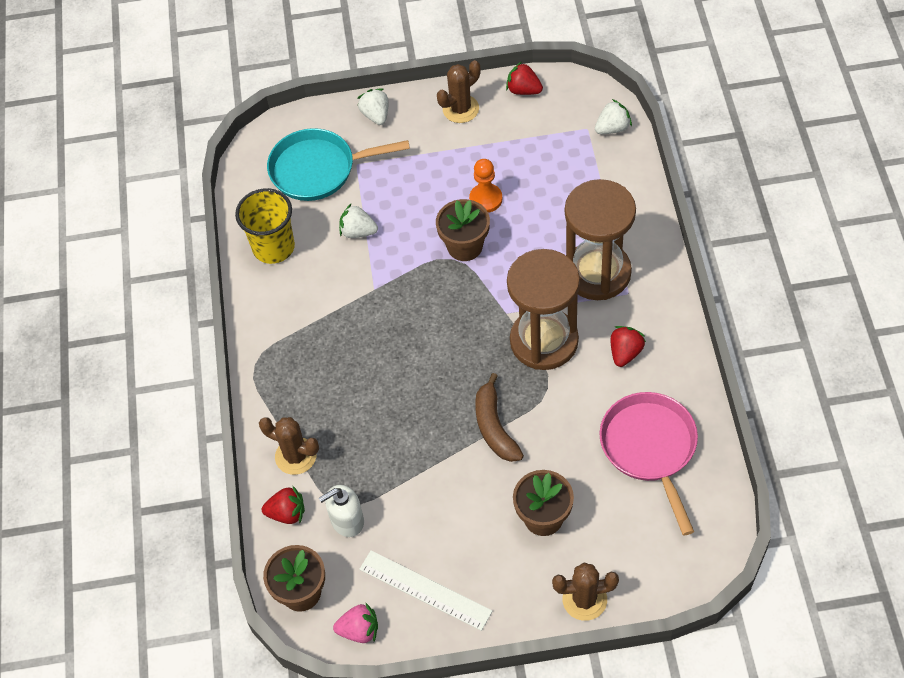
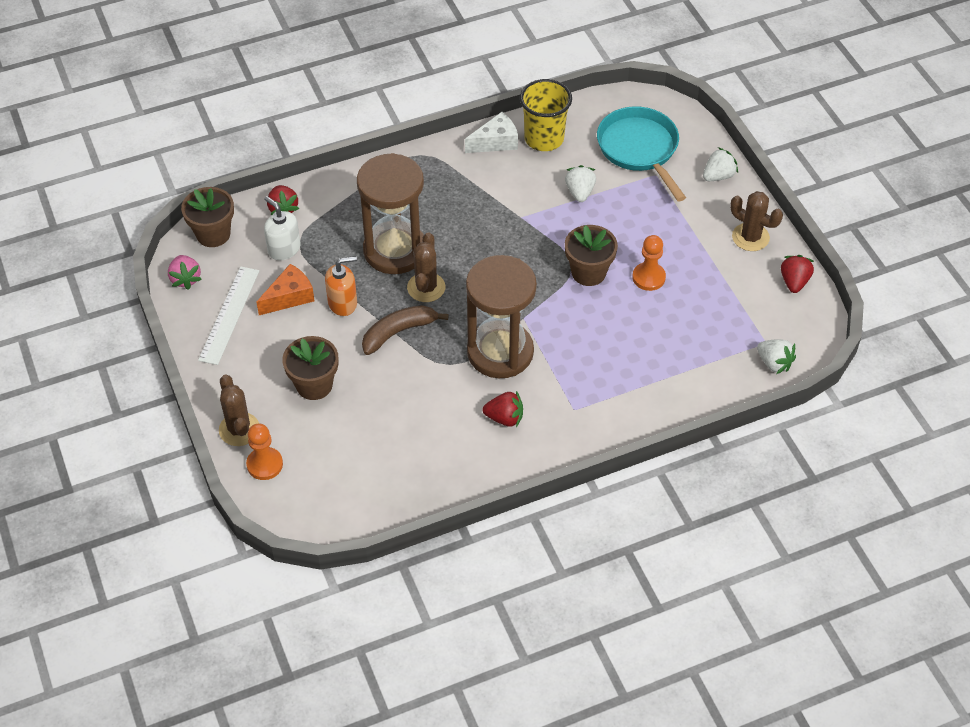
camera: 70 degrees right, 5 degrees down
(262, 291) = (495, 142): none -> white cheese
(295, 456) = (338, 202): brown cactus -> brown cactus (426, 287)
(417, 525) = (289, 297): none -> orange cheese
(441, 473) = (343, 303): none -> orange soap dispenser
(597, 273) = (590, 380): brown hourglass -> brown hourglass (395, 250)
(635, 580) = (264, 464): none -> orange pawn
(650, 449) = (403, 455): pink pan -> none

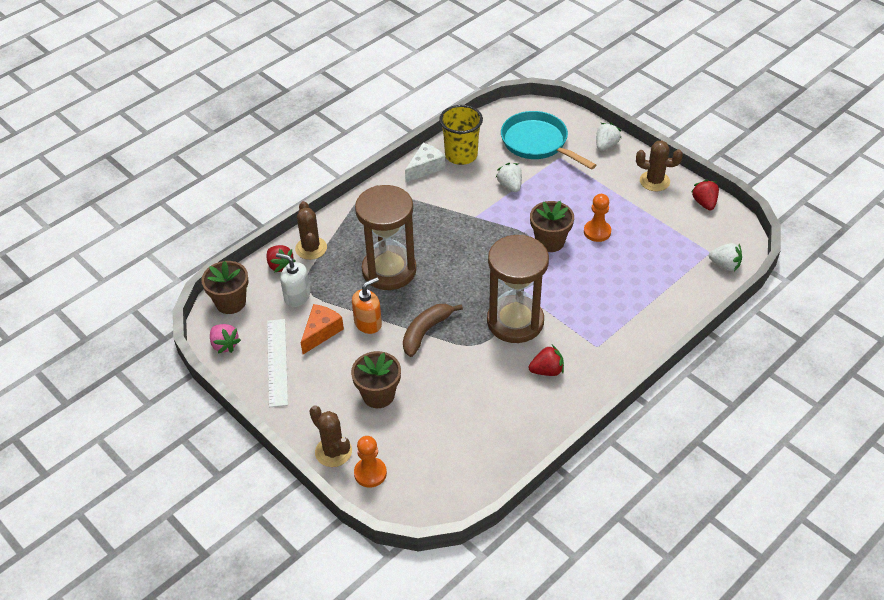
camera: 20 degrees left, 5 degrees down
(426, 287) = (429, 291): brown cactus -> brown cactus (311, 248)

